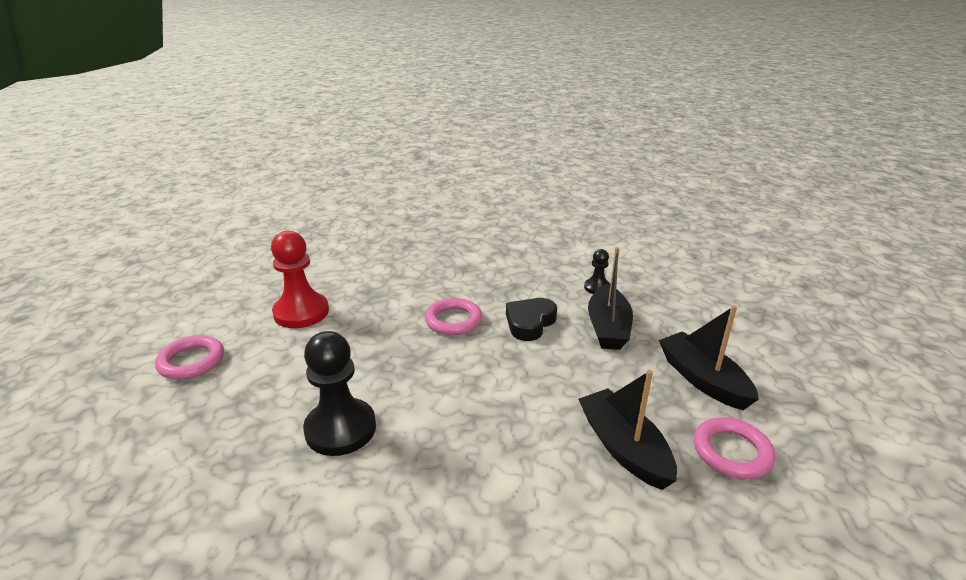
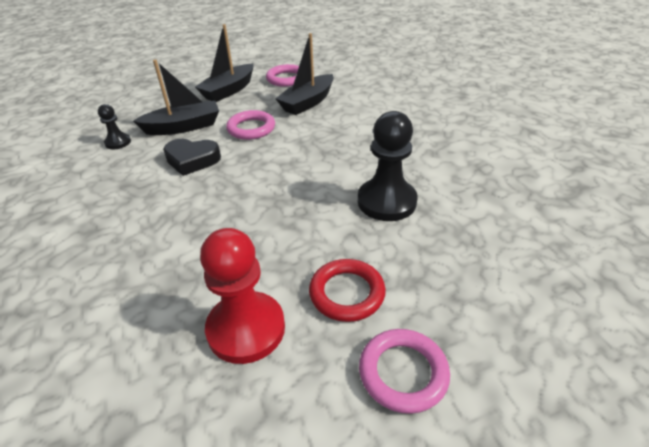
camera: 115 degrees left, 10 degrees up
(273, 361) = (347, 293): none -> red ring
(453, 320) = (207, 200): pink ring -> pink ring (251, 128)

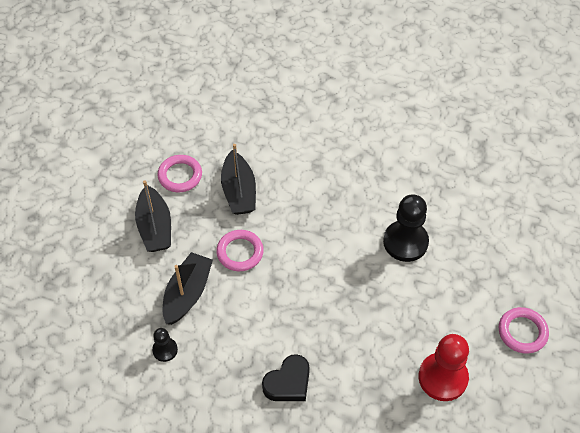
camera: 50 degrees left, 15 degrees up
(192, 160) = (247, 315): black heart -> black heart (288, 382)
(347, 293) = (458, 317): red ring -> none

